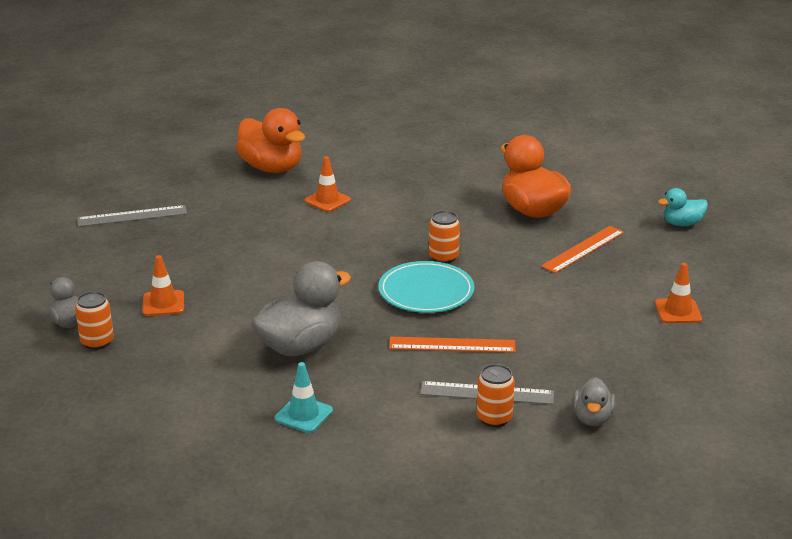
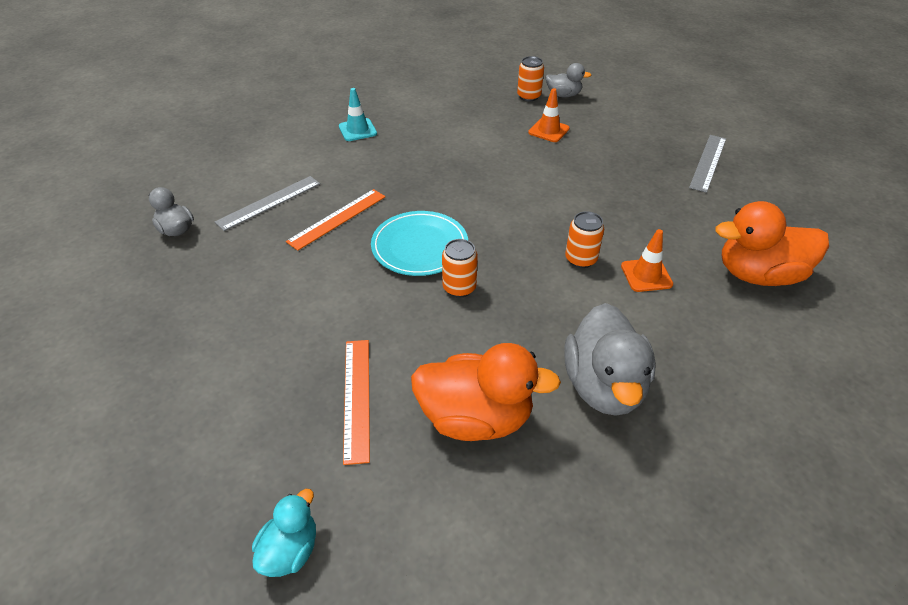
camera: 130 degrees right, 15 degrees up
(300, 346) = (427, 158): grey duck -> grey duck (604, 386)
(494, 418) = (244, 191): orange can -> orange can (580, 259)
(678, 311) = (184, 380): orange traffic cone -> none

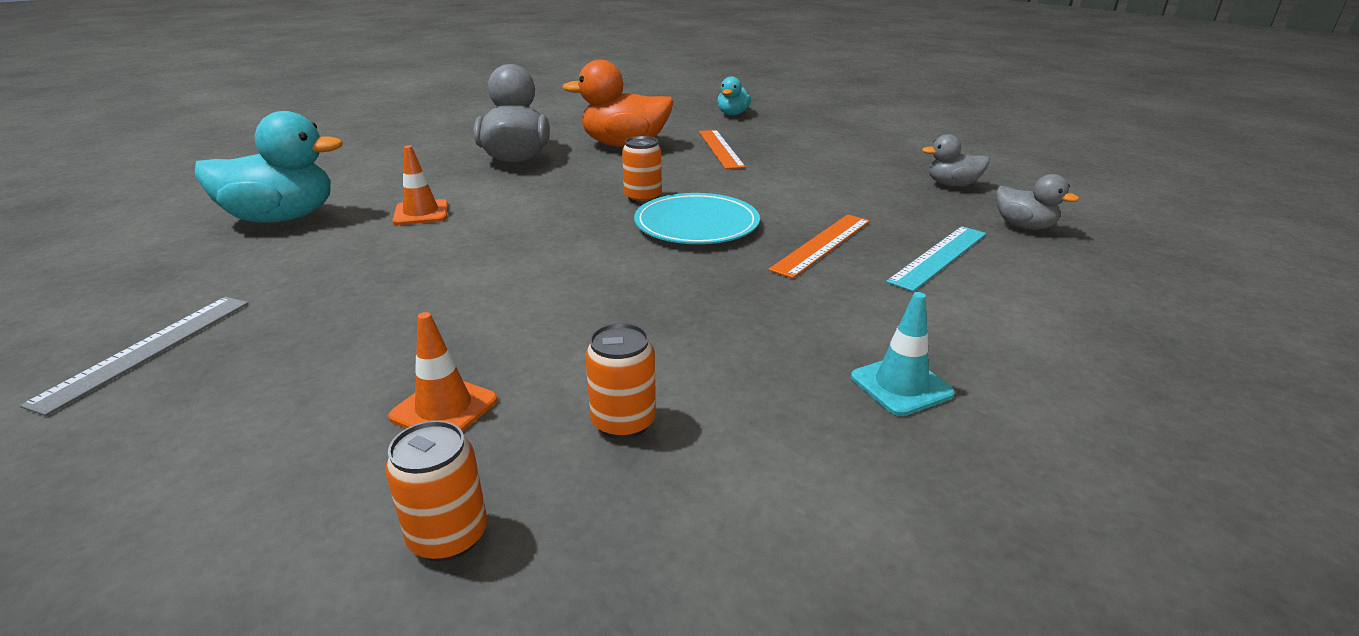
camera: 175 degrees right, 15 degrees down
(269, 202) = (939, 257): grey ruler -> turquoise ruler
(563, 95) = (327, 551): grey duck -> grey duck (952, 185)
(580, 259) = (492, 221): orange can -> orange can (623, 422)
(758, 275) = (282, 218): orange duck -> turquoise duck

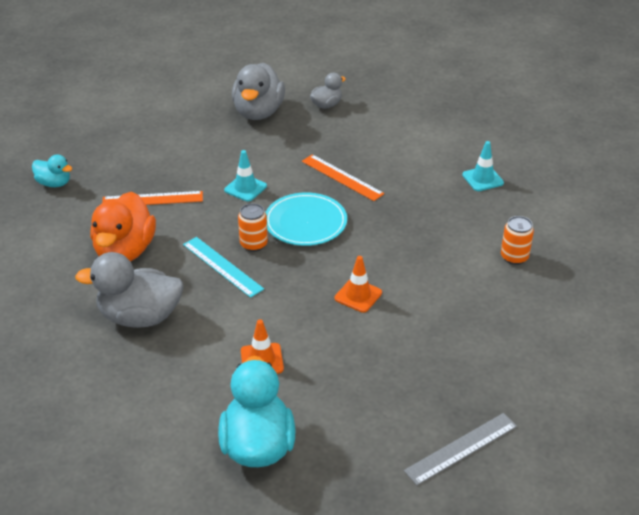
camera: 85 degrees left, 10 degrees up
(147, 350) = (461, 448): grey ruler -> grey ruler turned 60 degrees counterclockwise
(444, 408) = (509, 313): orange traffic cone -> orange traffic cone (358, 295)
(448, 536) = (585, 301): orange can -> none
(762, 187) = (245, 188): none -> turquoise traffic cone
(939, 257) = (362, 141): turquoise ruler -> turquoise ruler (222, 266)
(952, 185) = (258, 112): grey duck -> grey duck, size x1.86

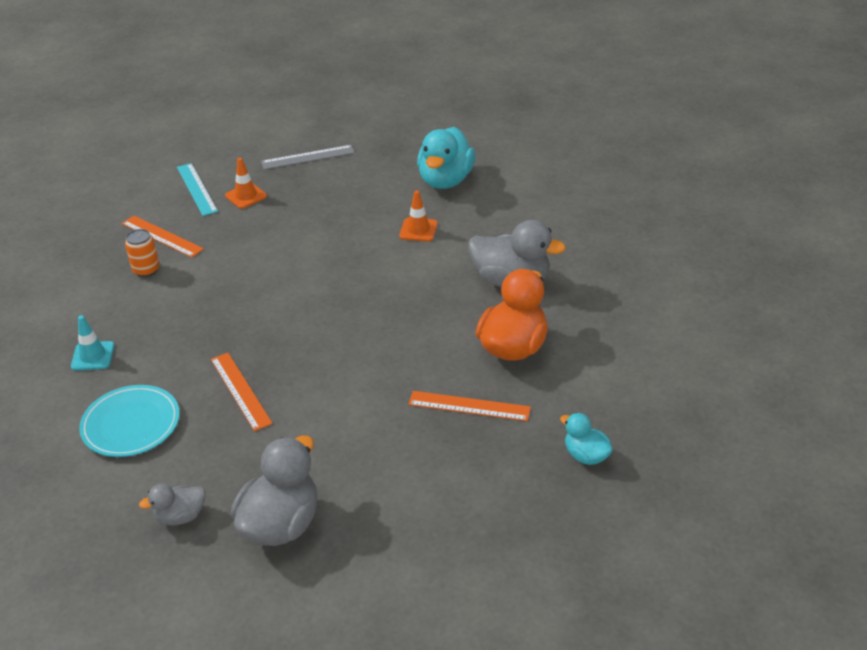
camera: 160 degrees left, 0 degrees up
(222, 266) = (420, 312): turquoise ruler -> turquoise ruler (197, 189)
(245, 188) = (357, 399): turquoise traffic cone -> none
(253, 244) = (379, 329): orange can -> none
(305, 222) = (314, 343): turquoise plate -> turquoise plate (131, 424)
(358, 295) = (309, 263): orange traffic cone -> orange traffic cone (246, 196)
(535, 295) = (162, 236): none -> orange ruler

